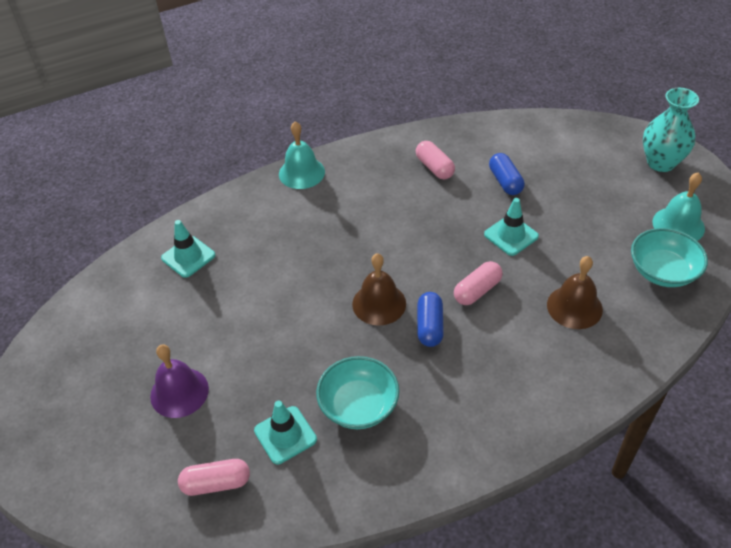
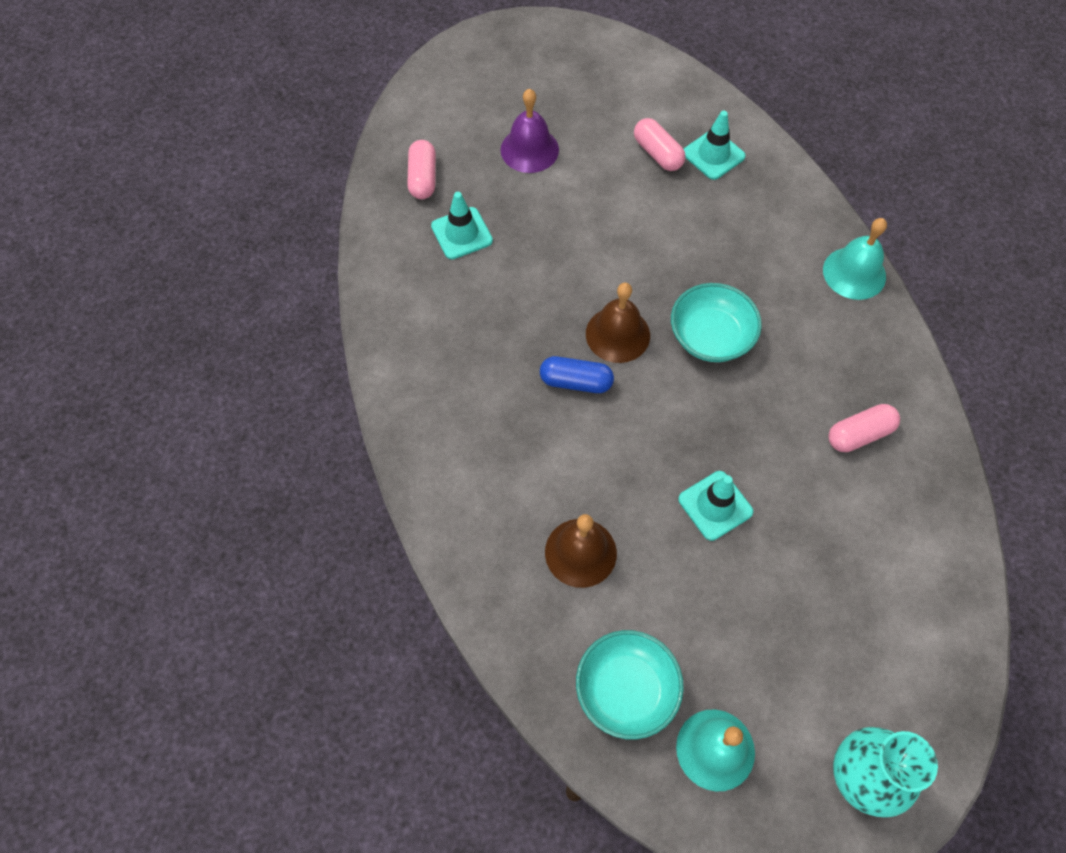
camera: 95 degrees right, 15 degrees up
(359, 405) = (482, 299): turquoise bowl -> turquoise bowl (710, 337)
(477, 291) = (623, 443): pink capsule -> pink capsule (657, 153)
(505, 181) = (825, 523): blue capsule -> none

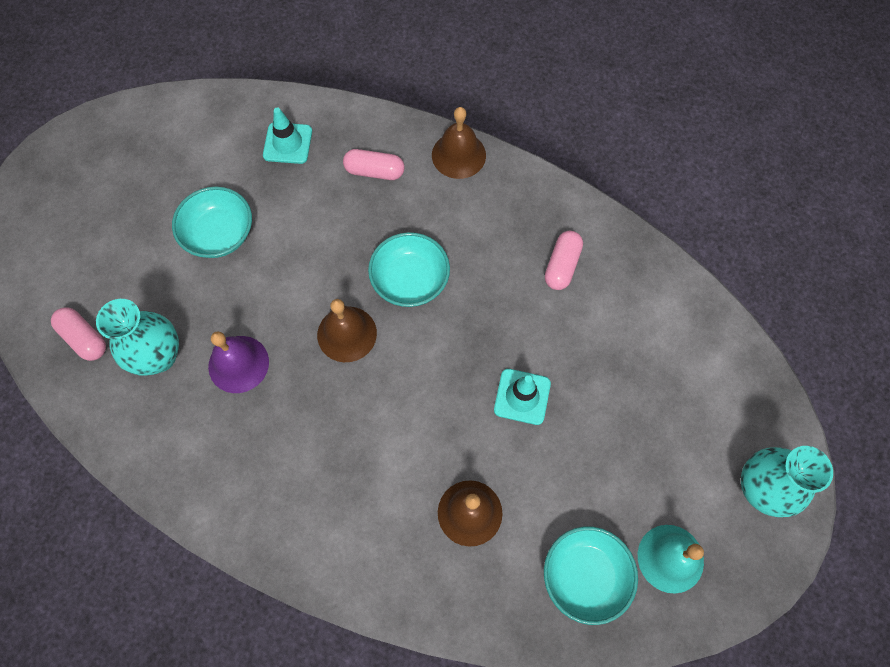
camera: 45 degrees left, 5 degrees up
(461, 233) = (159, 356): turquoise traffic cone -> turquoise vase
(529, 149) = (148, 247): purple bell -> purple bell (238, 364)
(576, 382) = (351, 394): blue capsule -> none
(592, 181) = (219, 234): none -> turquoise bowl
(657, 153) = (247, 174): pink capsule -> pink capsule (374, 171)
(854, 273) = (458, 155): turquoise bell -> brown bell

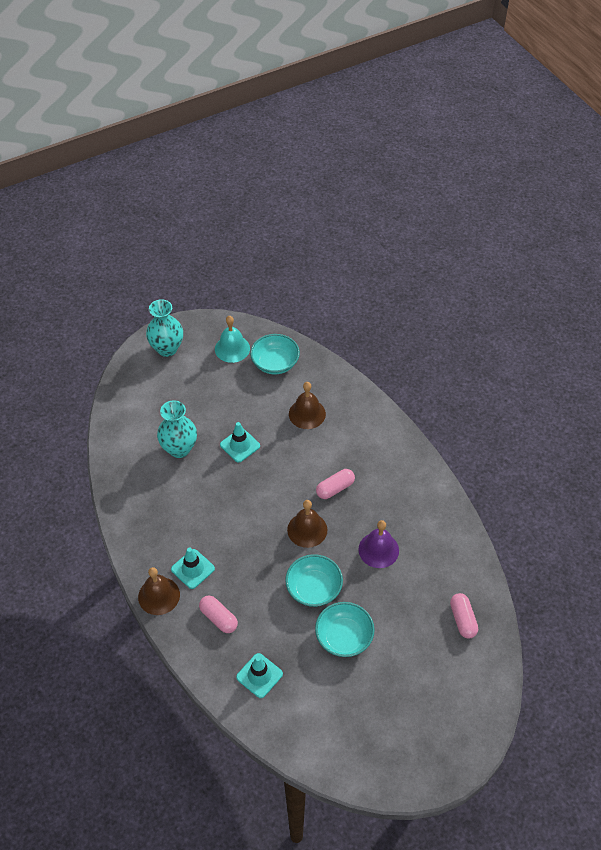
camera: 145 degrees left, 15 degrees down
(159, 356) = (422, 581): turquoise vase -> turquoise vase (179, 449)
(410, 280) = (250, 537): turquoise bowl -> turquoise bowl (314, 588)
(446, 204) = (193, 569): none -> turquoise traffic cone
(562, 265) = (160, 494): pink capsule -> pink capsule (335, 488)

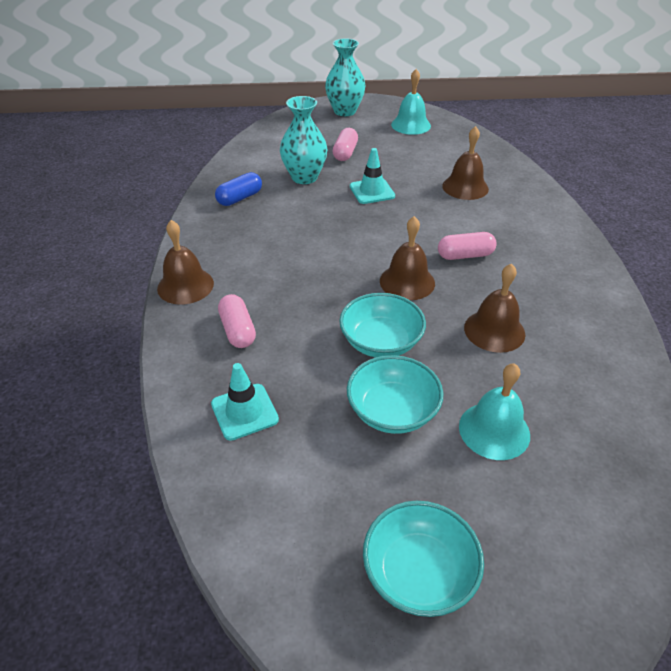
camera: 25 degrees right, 10 degrees down
(142, 492) = (240, 198): none -> blue capsule
(193, 569) = (243, 274): turquoise traffic cone -> none
(275, 363) = (451, 144): turquoise bowl -> turquoise bowl (419, 572)
(378, 550) = (494, 330): purple bell -> brown bell
(405, 625) = (494, 430): none -> turquoise bell
(462, 619) = (595, 457): pink capsule -> pink capsule (345, 153)

